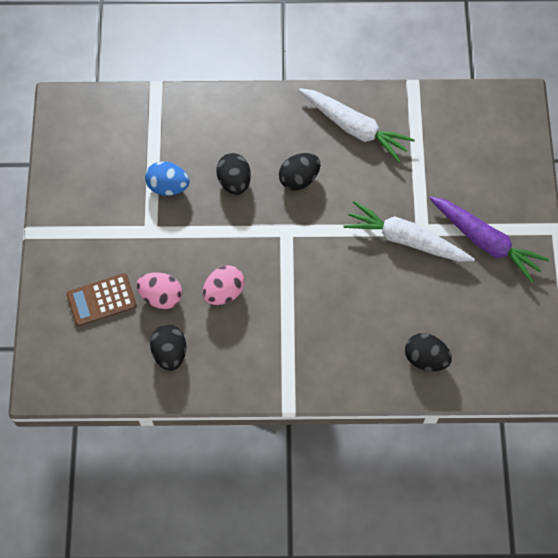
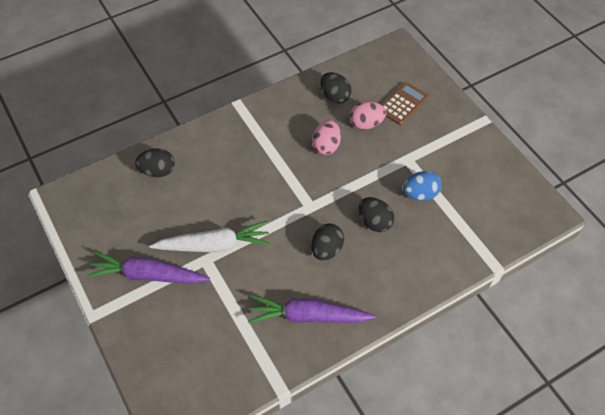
camera: 150 degrees right, 10 degrees down
(354, 128) = (308, 316): white carrot -> purple carrot

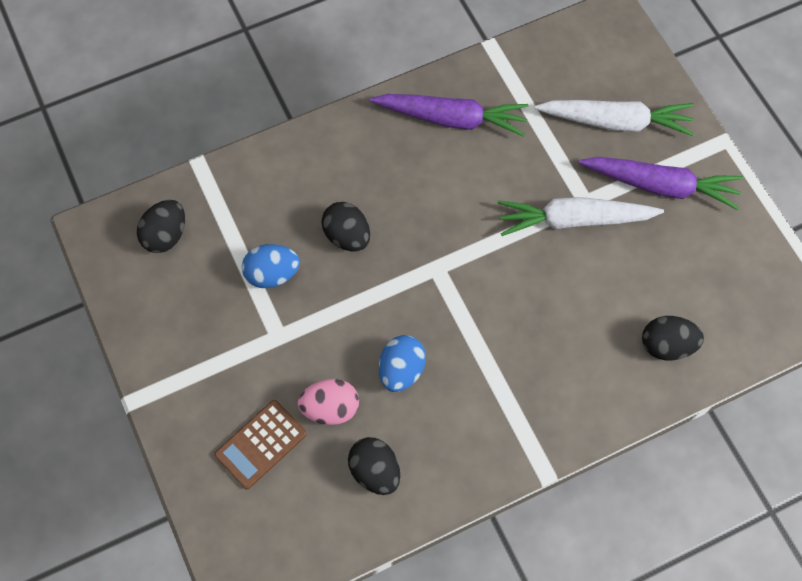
camera: 175 degrees left, 10 degrees up
(177, 324) = (616, 122): none -> white carrot
(326, 146) = (401, 370): pink egg -> blue egg
(326, 249) = (419, 202): black egg -> black egg (166, 235)

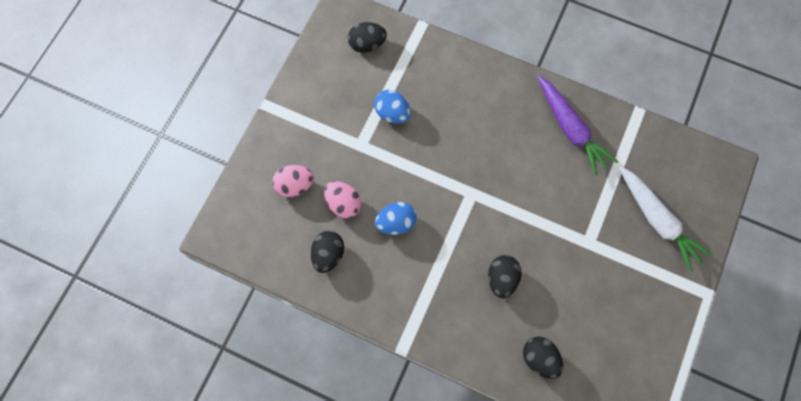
camera: 50 degrees right, 5 degrees up
(261, 444) = (295, 185): brown calculator -> pink egg
(347, 236) = (448, 132): black egg -> black egg (502, 279)
(574, 220) = (570, 245): white carrot -> none
(660, 186) = (640, 278): purple carrot -> none

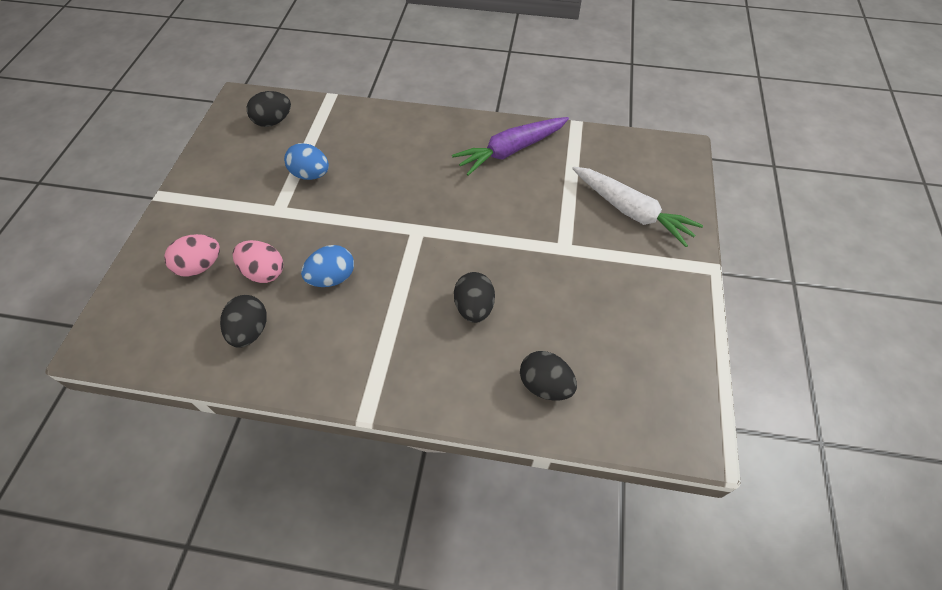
camera: 15 degrees left, 15 degrees down
(570, 129) = (511, 151): purple carrot -> purple carrot turned 105 degrees clockwise

